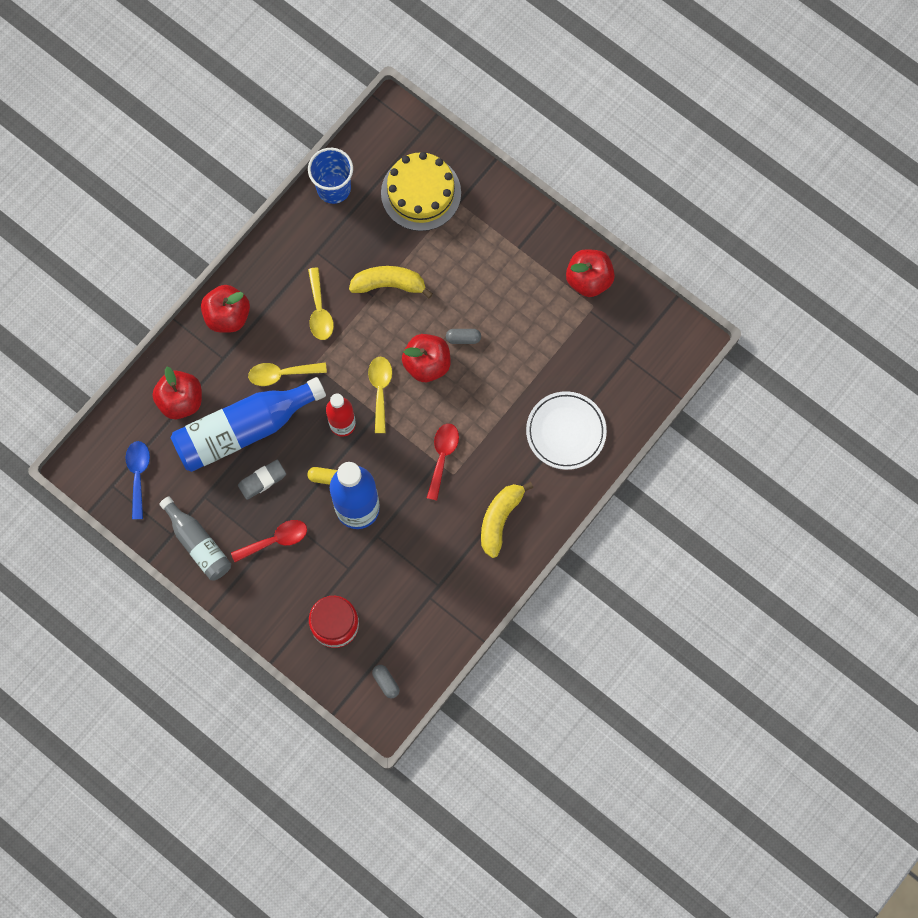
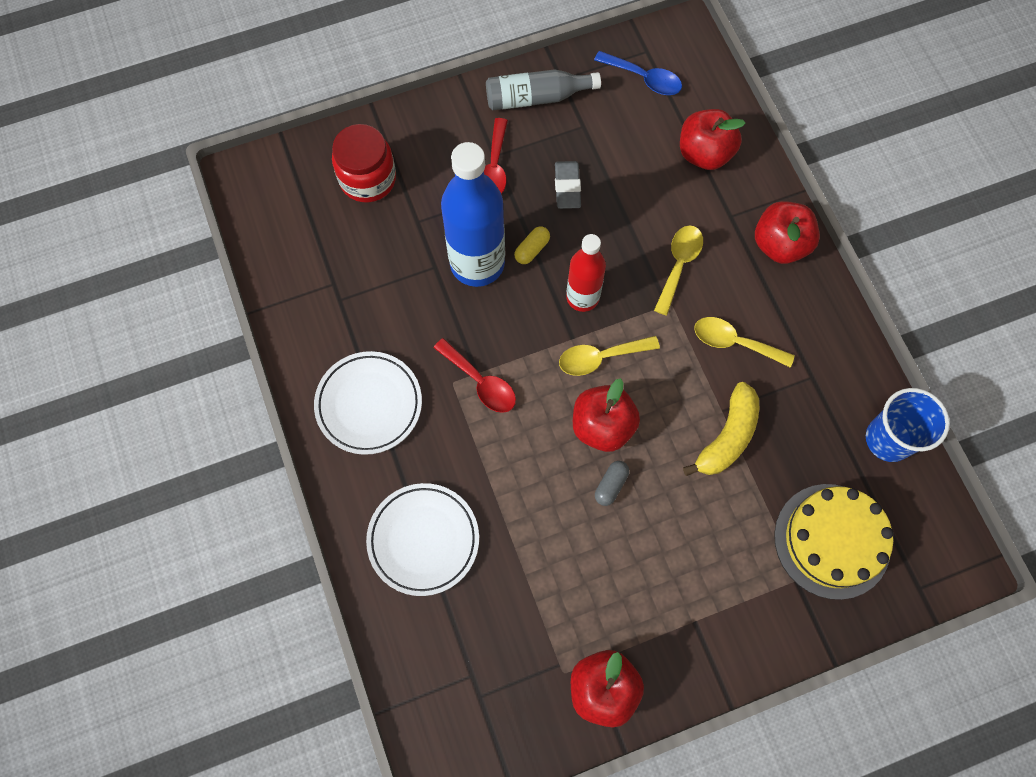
camera: 120 degrees right, 5 degrees down
(244, 429) = (635, 197): blue bottle -> none
(380, 390) = (600, 358): yellow spoon -> yellow spoon turned 135 degrees clockwise
(386, 682) = (275, 196): grey capsule -> none
(500, 519) = (369, 404): yellow banana -> white plate

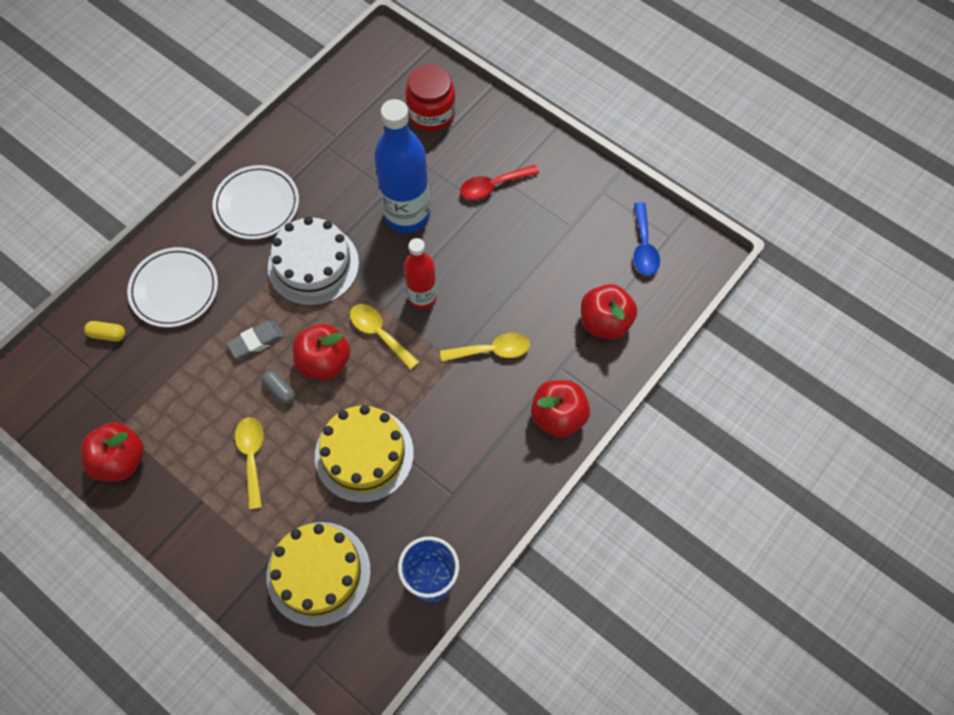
camera: 60 degrees right, 5 degrees down
(481, 382) = (313, 265): red spoon -> white cake
(532, 249) = (441, 244): yellow capsule -> yellow capsule (107, 334)
(536, 97) = (573, 183): grey bottle -> none
(567, 187) = (509, 241): grey eraser -> grey eraser (256, 341)
(611, 485) = (279, 390): grey capsule -> grey capsule turned 45 degrees clockwise
(727, 437) = (364, 454): yellow banana -> yellow cake
(734, 342) = (448, 422): yellow spoon -> yellow spoon (252, 456)

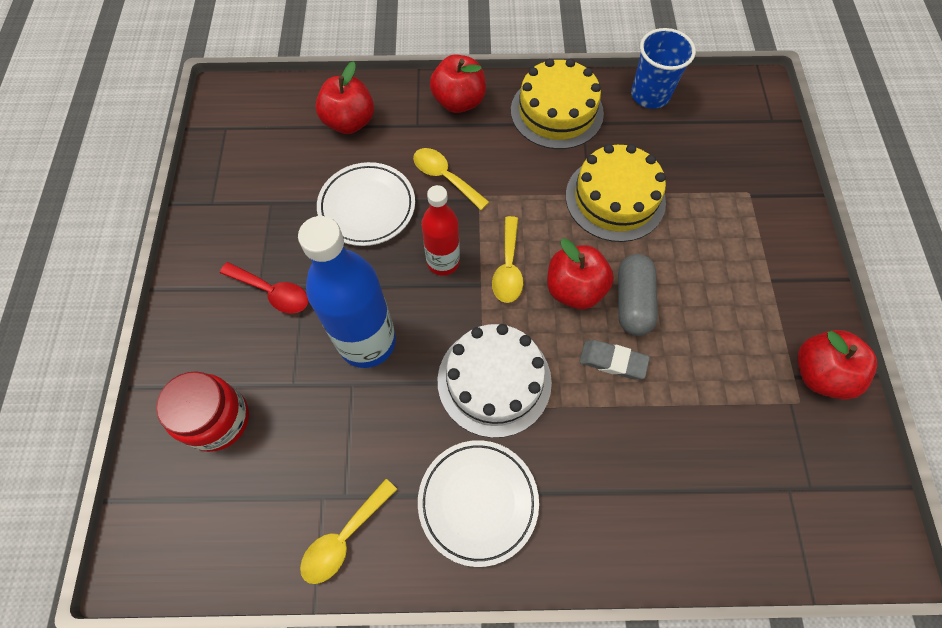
camera: 130 degrees left, 0 degrees up
(107, 334) = (747, 511): yellow capsule -> none
(174, 289) = (642, 492): white plate -> white plate (367, 207)
(252, 456) = (702, 274): yellow spoon -> yellow spoon (344, 538)
(279, 390) = (632, 302): grey capsule -> grey capsule, size x1.81
(318, 573) = (723, 160): yellow cake -> yellow cake (556, 112)
(643, 247) = (251, 139): blue spoon -> none

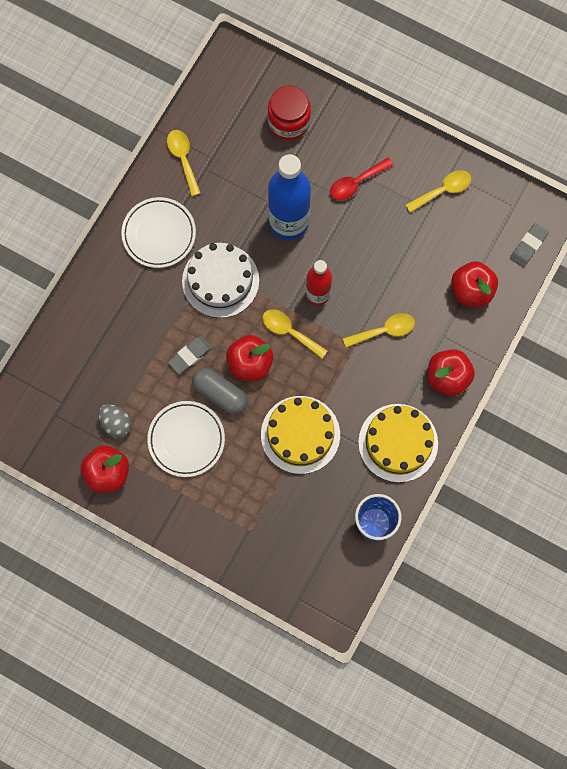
camera: 120 degrees right, 10 degrees up
(238, 198) = (443, 190): none -> yellow spoon
(269, 96) = (528, 246): none -> grey eraser
(367, 207) = (388, 268): white plate -> white plate (186, 439)
(757, 400) = (116, 423): none -> grey egg

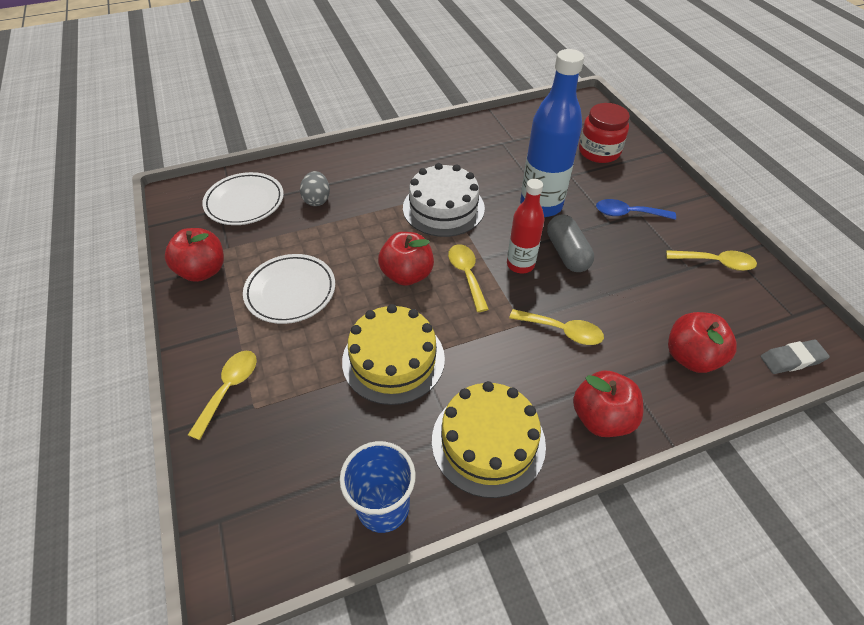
camera: 40 degrees right, 25 degrees down
(116, 423) = (253, 243): grey egg -> grey egg (317, 200)
(159, 234) = (426, 157): white plate -> white plate (245, 202)
(183, 159) = (491, 130): yellow spoon -> yellow spoon (229, 388)
(190, 356) = (364, 238): grey eraser -> none
(220, 394) = (357, 279): grey capsule -> grey capsule (567, 253)
(356, 183) = (627, 213): red spoon -> blue spoon

